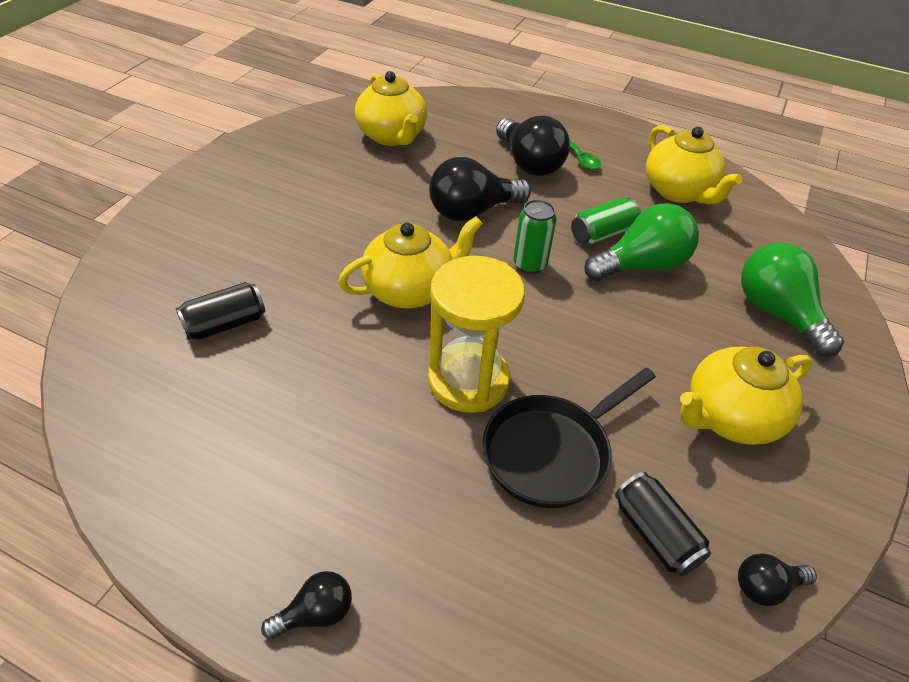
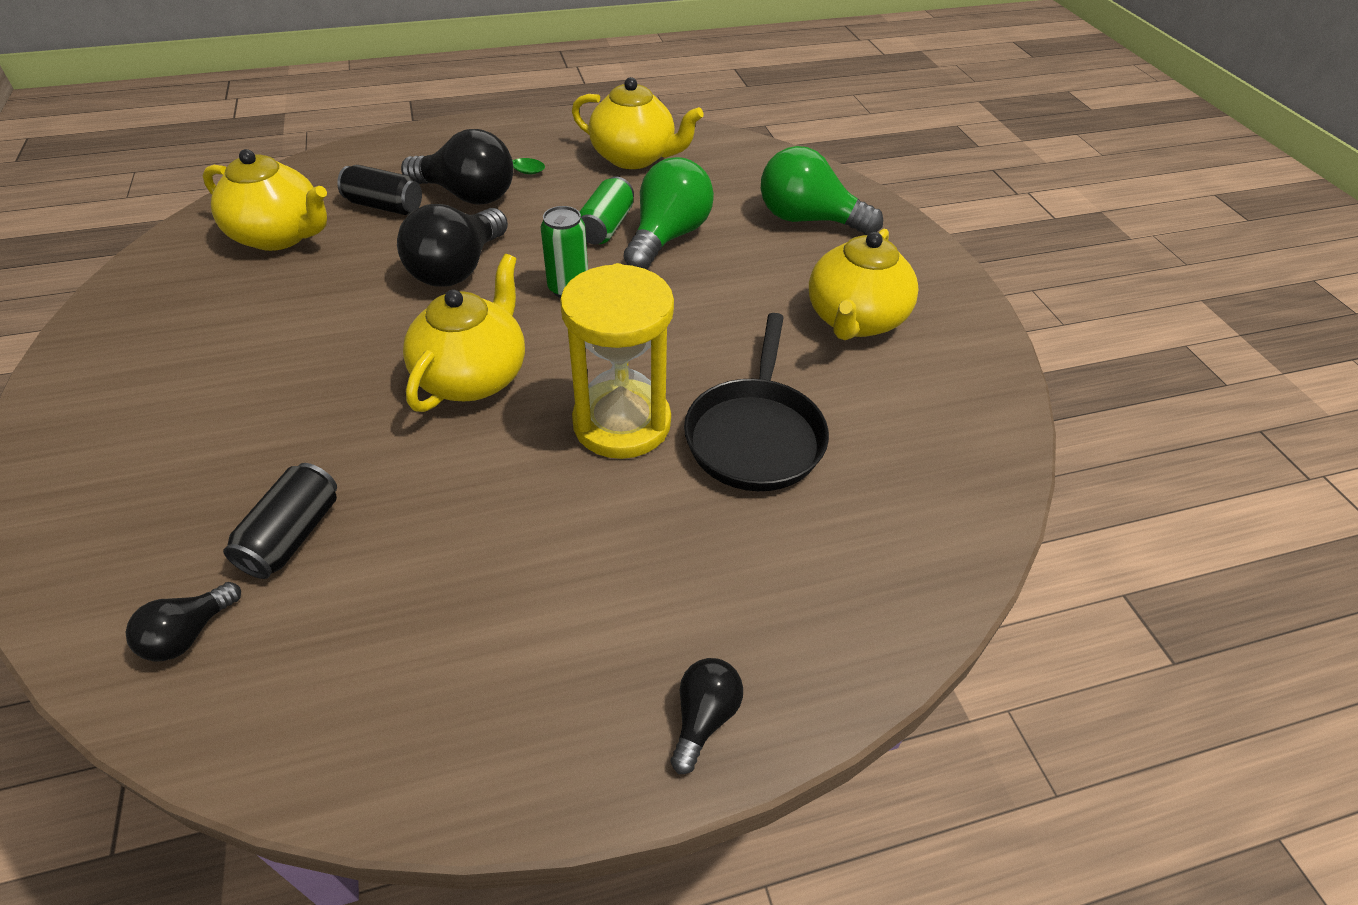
camera: 40 degrees left, 0 degrees up
(655, 534) = (893, 442): black can -> black can (385, 206)
(765, 587) = (995, 426): black light bulb -> black light bulb (189, 634)

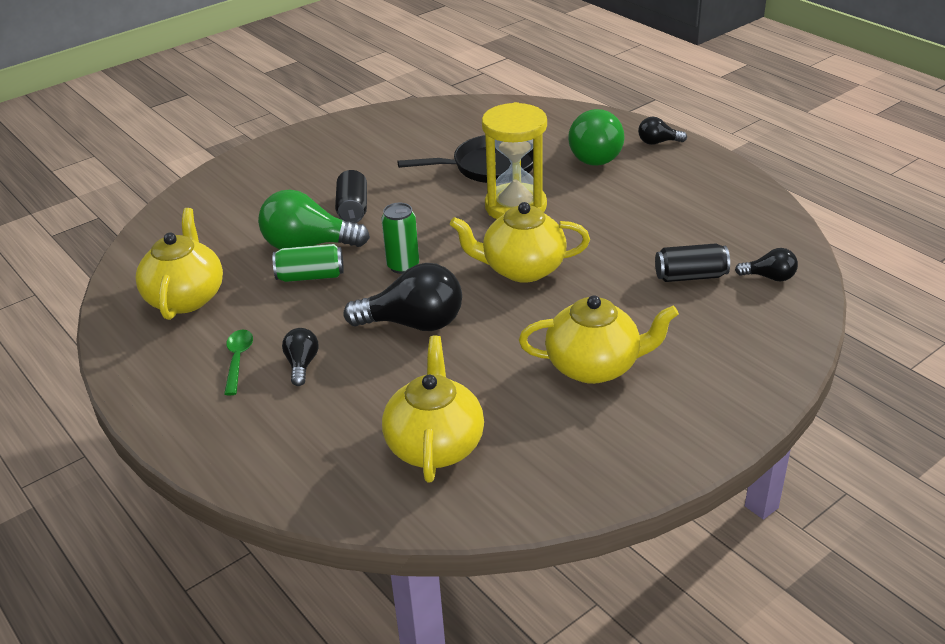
camera: 110 degrees left, 10 degrees down
(385, 206) = (348, 406): black can -> black can (352, 208)
(467, 195) = (302, 365): black light bulb -> black light bulb, size x0.51
(808, 220) = (249, 196): green light bulb -> green light bulb (593, 155)
(855, 320) = (361, 159): yellow teapot -> yellow teapot (594, 366)

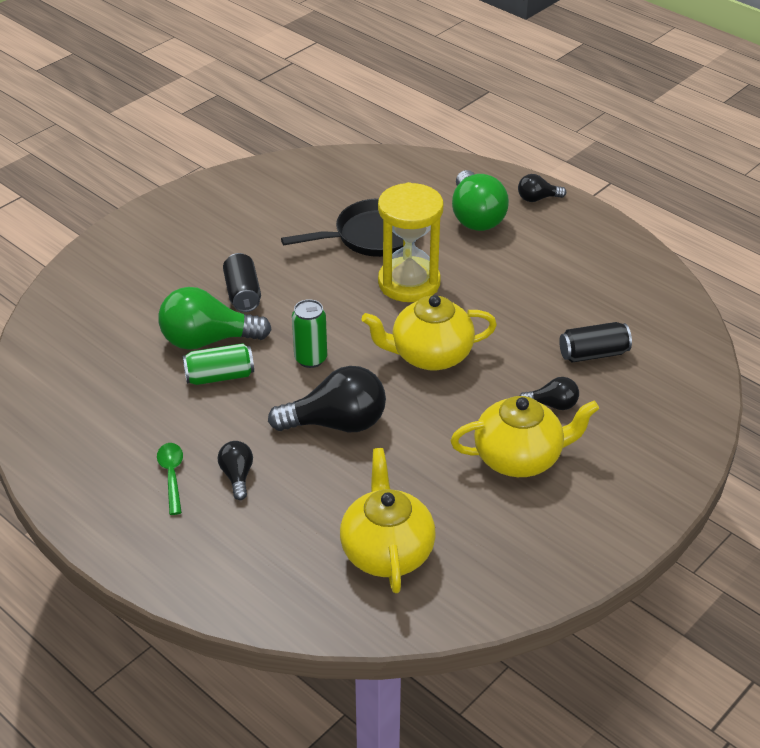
camera: 10 degrees left, 5 degrees up
(186, 297) = (97, 409): yellow teapot -> none
(769, 277) = (667, 350): black light bulb -> black light bulb (552, 405)

